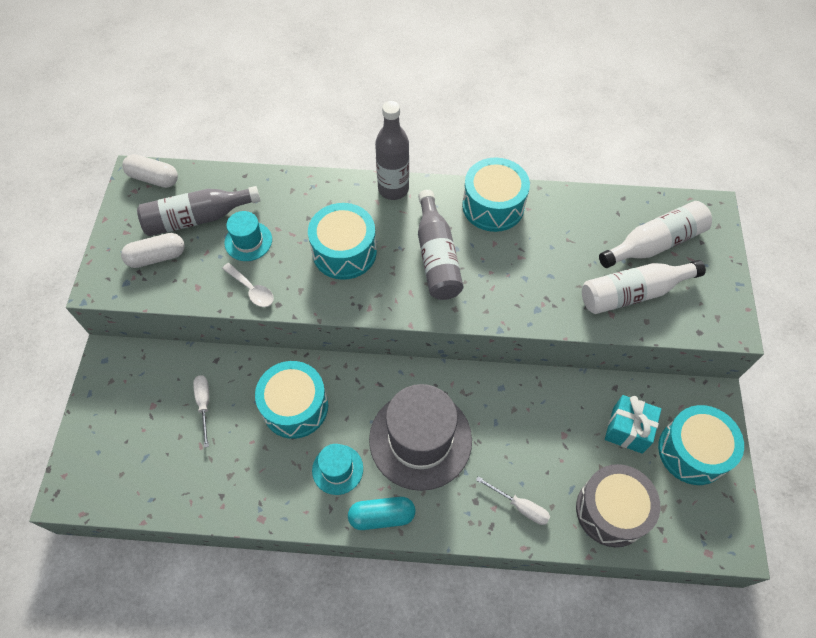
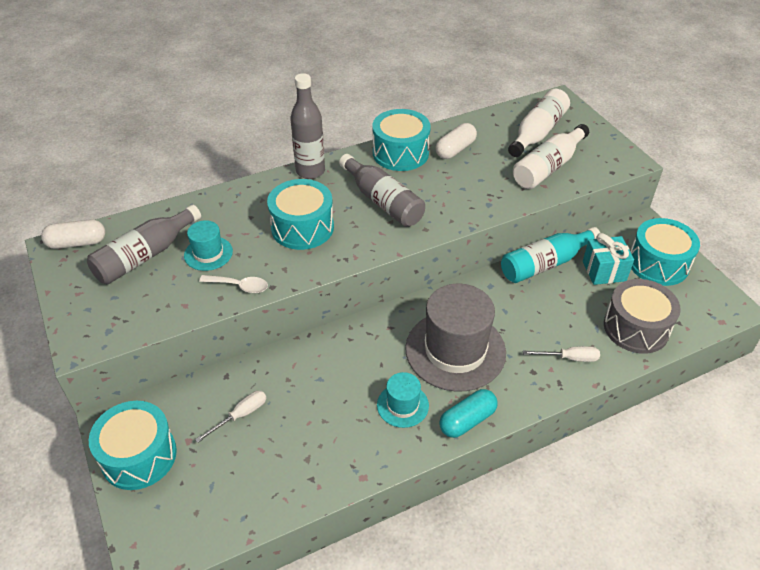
camera: 30 degrees left, 15 degrees down
(157, 257) = (126, 299): white capsule -> white capsule (455, 149)
(204, 404) = (240, 415): white screwdriver -> white screwdriver turned 90 degrees clockwise
(295, 407) = (329, 377): turquoise drum -> turquoise drum (139, 456)
(573, 391) = (545, 264): none -> turquoise bottle

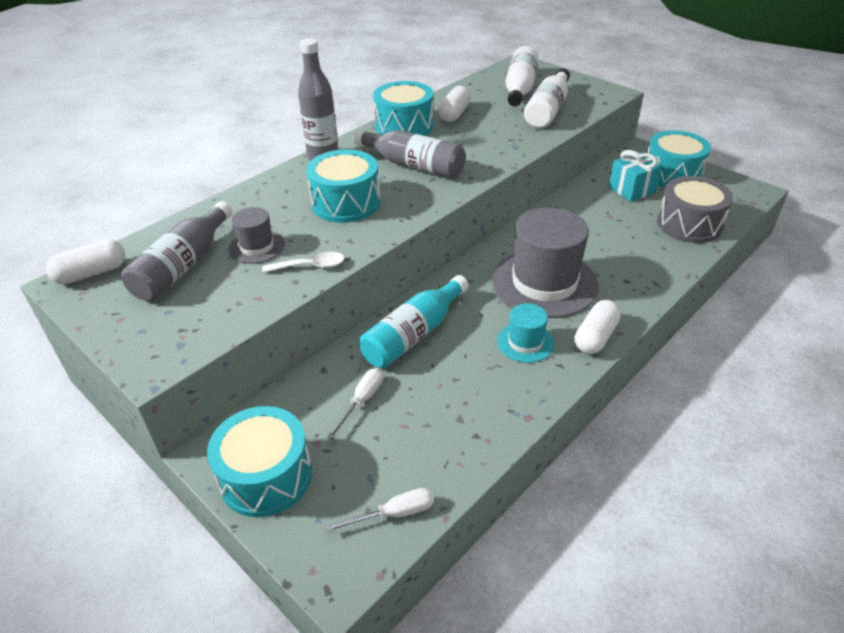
camera: 20 degrees left, 5 degrees down
(208, 253) = (256, 247): turquoise hat -> grey hat
(467, 420) = (595, 337): turquoise capsule -> white capsule
(545, 264) = (578, 196): turquoise bottle -> turquoise bottle (414, 334)
(569, 358) = (650, 262): white screwdriver -> white screwdriver (394, 514)

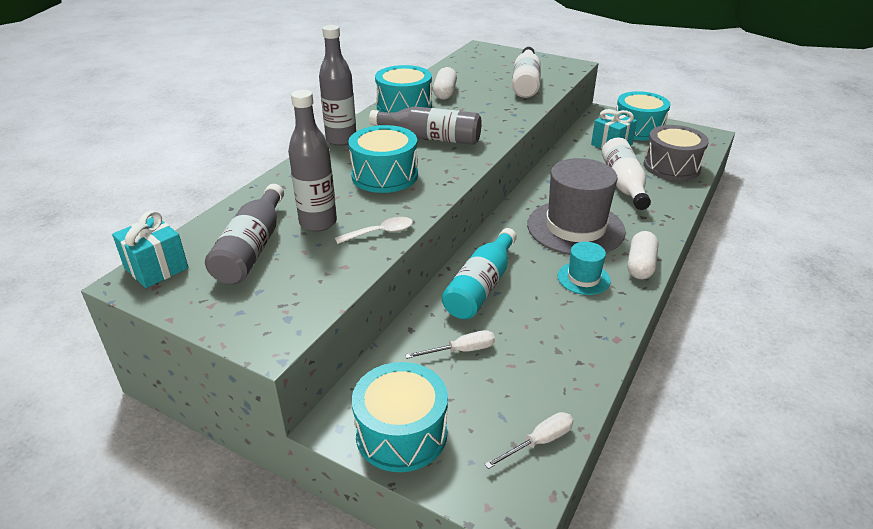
camera: 15 degrees left, 5 degrees down
(91, 273) = (156, 268): white capsule -> turquoise gift
(256, 247) = (318, 223): grey hat -> grey bottle
(362, 401) = (461, 351): white screwdriver -> white screwdriver turned 60 degrees clockwise
(519, 88) = (491, 68): white bottle -> white bottle (623, 184)

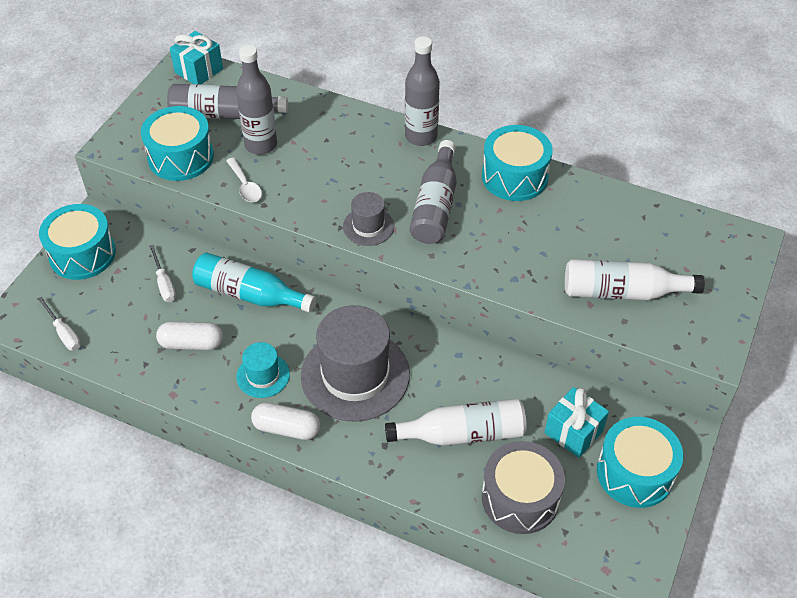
camera: 85 degrees right, 15 degrees up
(384, 175) = (347, 177): turquoise drum -> turquoise drum (181, 157)
(445, 93) = (566, 210): white capsule -> white capsule (191, 344)
(451, 167) = (368, 226): none -> grey hat

